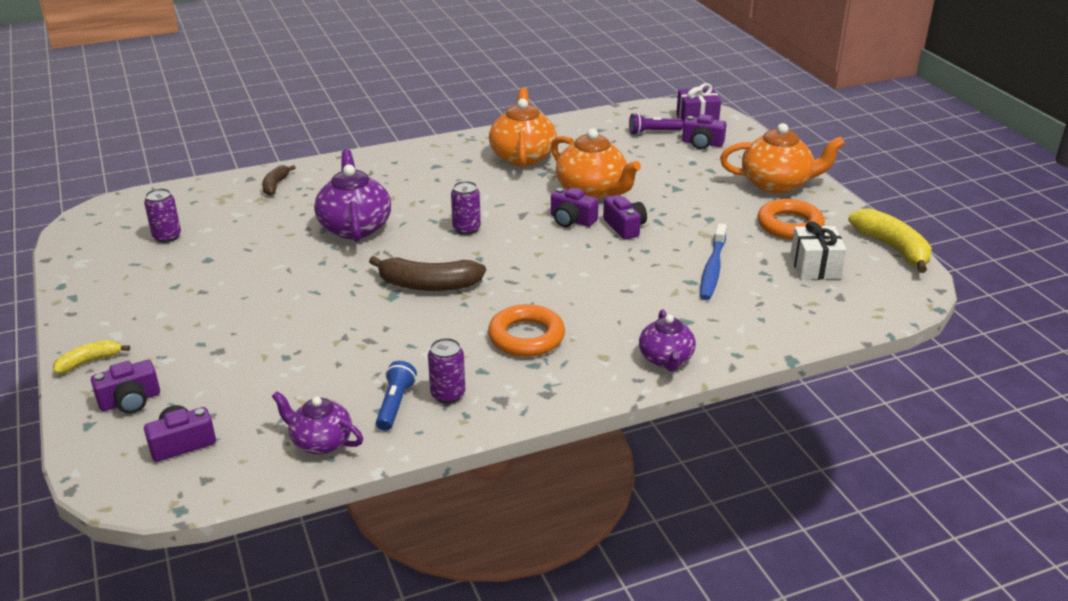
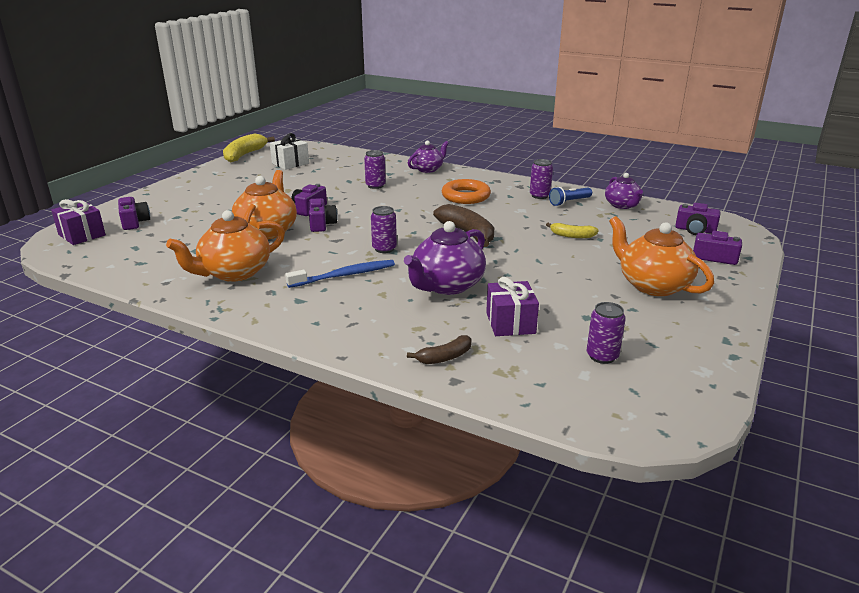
camera: 130 degrees left, 5 degrees down
(89, 361) = (732, 288): yellow banana -> yellow banana (572, 236)
(262, 225) = (510, 323): none -> purple gift
(648, 292) = (375, 186): none -> purple can
(653, 132) = (125, 242): purple flashlight -> none
(712, 268) = (326, 180): blue toothbrush -> blue toothbrush (344, 275)
(777, 184) = (188, 189): orange teapot -> orange teapot (653, 285)
(789, 225) = (246, 176): orange ring -> none

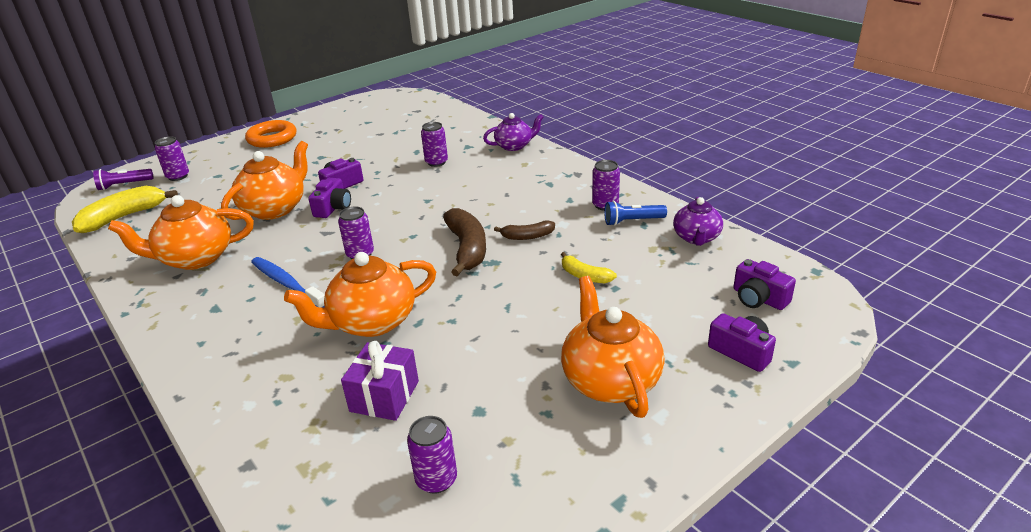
camera: 25 degrees right, 5 degrees up
(82, 235) = (124, 185): purple gift -> purple flashlight
(134, 222) = (178, 176): purple camera -> purple can
(244, 155) = (351, 102): yellow banana -> yellow banana (124, 217)
(290, 163) = (382, 119): white gift -> none
(344, 275) = (287, 284): blue toothbrush -> blue toothbrush turned 135 degrees counterclockwise
(444, 357) = (269, 428): brown banana -> brown banana (527, 236)
(447, 285) = (372, 322): purple teapot -> orange teapot
(466, 196) = (518, 192): orange ring -> orange ring (272, 138)

